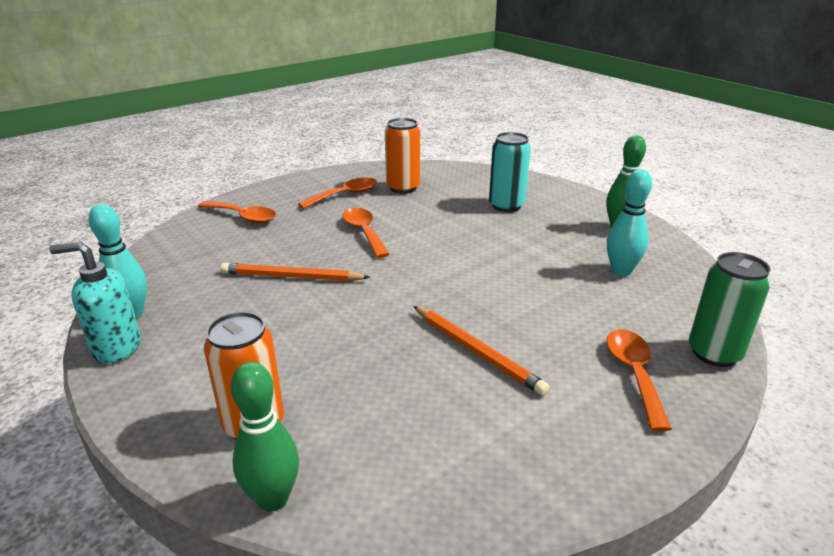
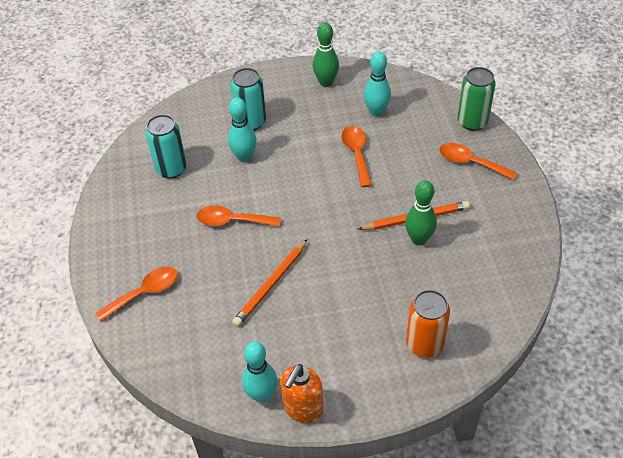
camera: 60 degrees left, 20 degrees up
(116, 348) = (302, 408): turquoise soap dispenser -> orange soap dispenser
(273, 499) = (485, 348): green bowling pin -> green bowling pin (419, 239)
(345, 195) = (155, 211): orange spoon -> orange spoon (356, 154)
(403, 188) = (171, 169): orange can -> turquoise can
(455, 215) = (244, 157): none -> turquoise bowling pin

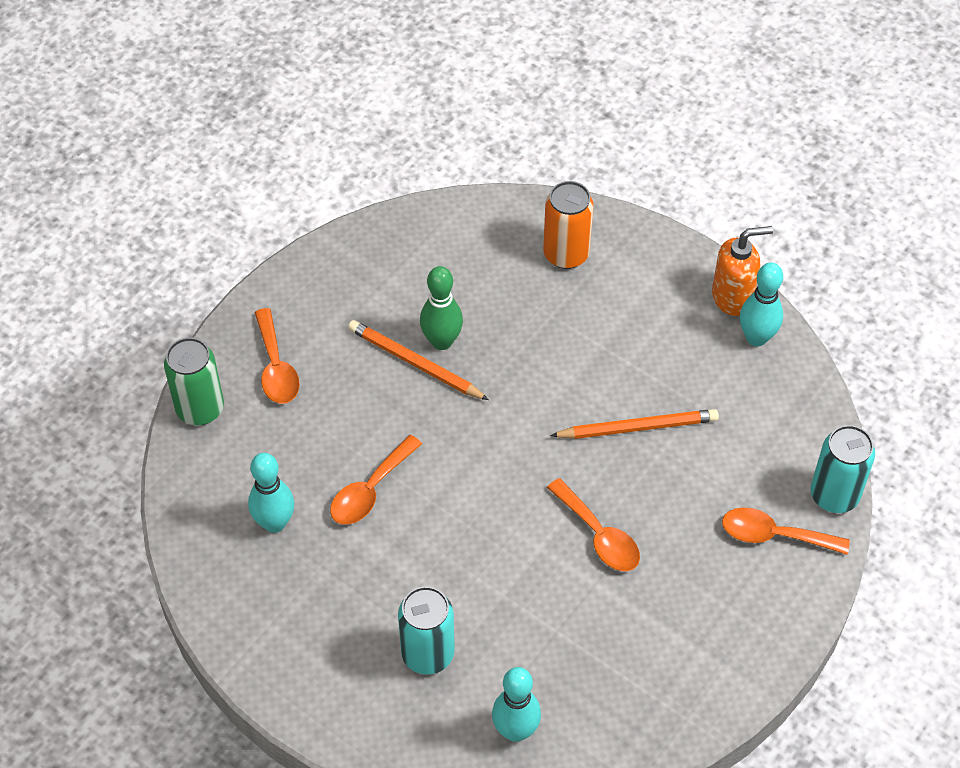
camera: 135 degrees left, 5 degrees up
(171, 169) = (594, 675): turquoise can -> turquoise can (834, 495)
(244, 157) = (494, 608): turquoise bowling pin -> turquoise bowling pin (515, 730)
(326, 82) = (269, 625): green bowling pin -> none

